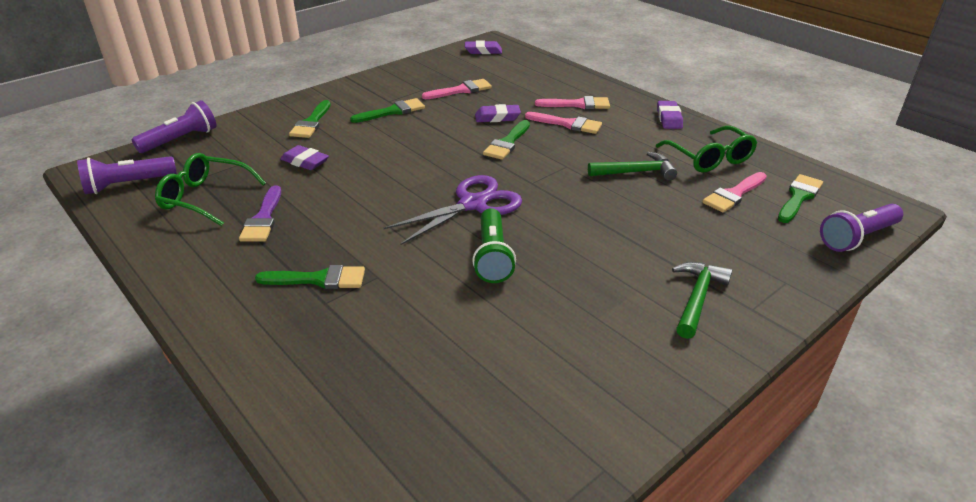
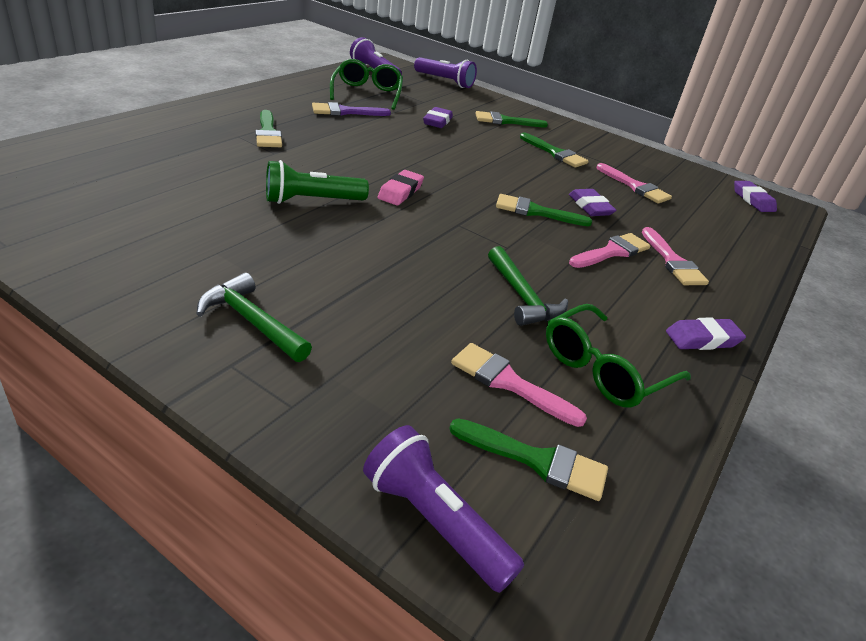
camera: 70 degrees right, 0 degrees up
(473, 204) = (400, 192): purple scissors -> pink eraser
(567, 124) = (612, 252): pink brush -> pink brush turned 135 degrees counterclockwise
(697, 298) = (251, 321): green hammer -> green hammer turned 150 degrees counterclockwise

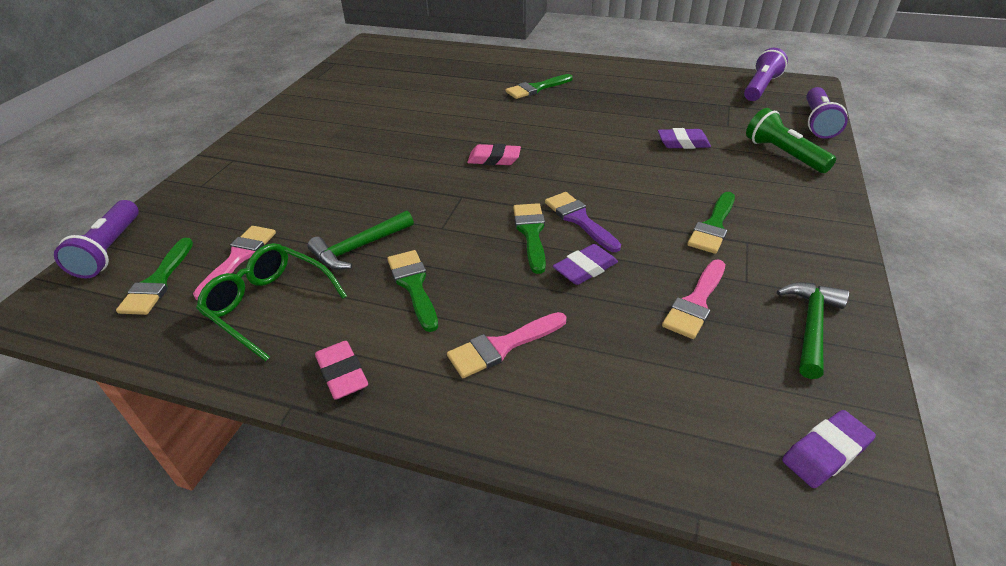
camera: 80 degrees right, 5 degrees up
(251, 321) = (275, 153): green hammer -> green hammer (811, 326)
(312, 201) = (440, 131): green flashlight -> green flashlight (783, 154)
(345, 112) = (629, 101): purple brush -> purple brush (579, 219)
(367, 93) = (693, 98): green glasses -> none
(434, 521) = (109, 250): purple flashlight -> purple flashlight turned 150 degrees clockwise
(505, 121) = (760, 179): green brush -> green brush (413, 285)
(612, 252) = (486, 294): pink brush -> none
(702, 339) = (342, 374): purple eraser -> pink eraser

